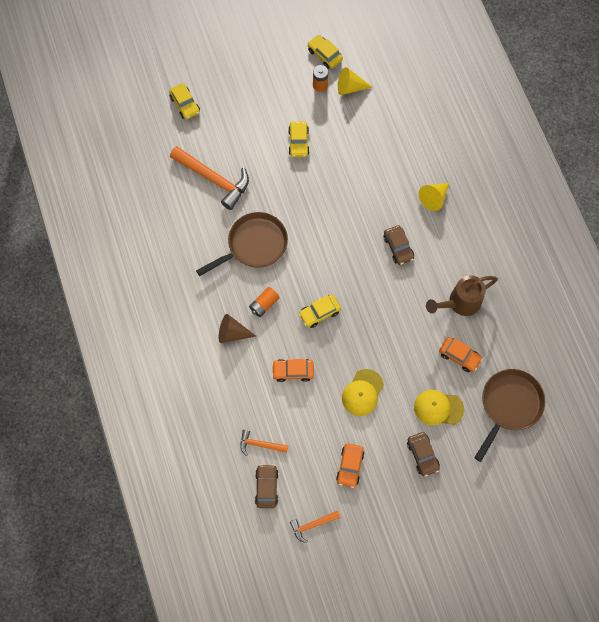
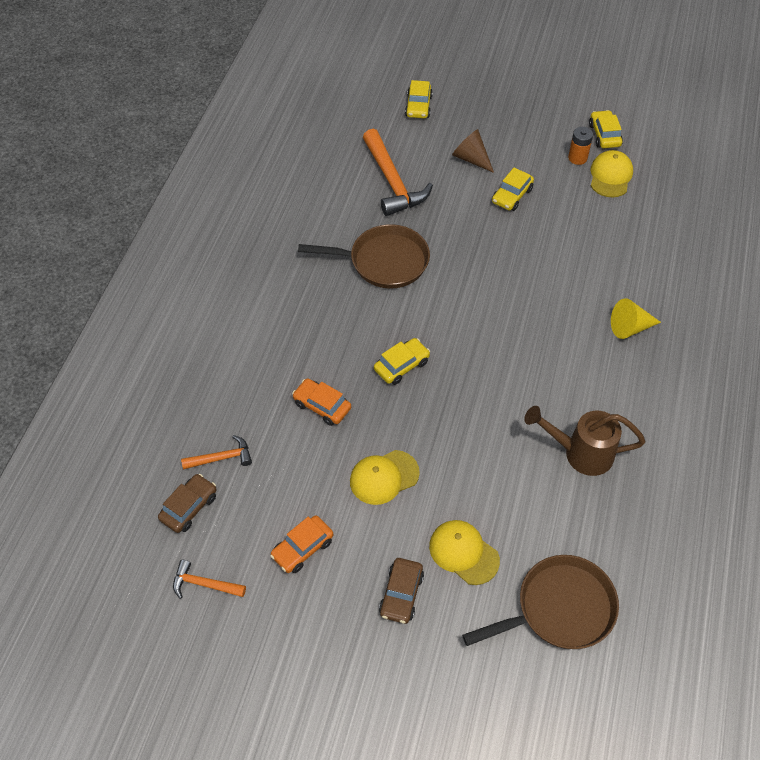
camera: 35 degrees right, 15 degrees down
(232, 333) = (288, 330): brown cone -> brown cone (471, 159)
(260, 444) = (221, 458): orange hammer -> orange hammer turned 120 degrees clockwise
(264, 304) = (346, 322): orange battery -> none
(319, 313) = (401, 366): yellow car -> yellow car turned 135 degrees clockwise
(350, 87) = (610, 176): yellow cone -> yellow cap
(398, 247) = (547, 353): brown car -> none
(459, 356) = (536, 511): orange car -> none

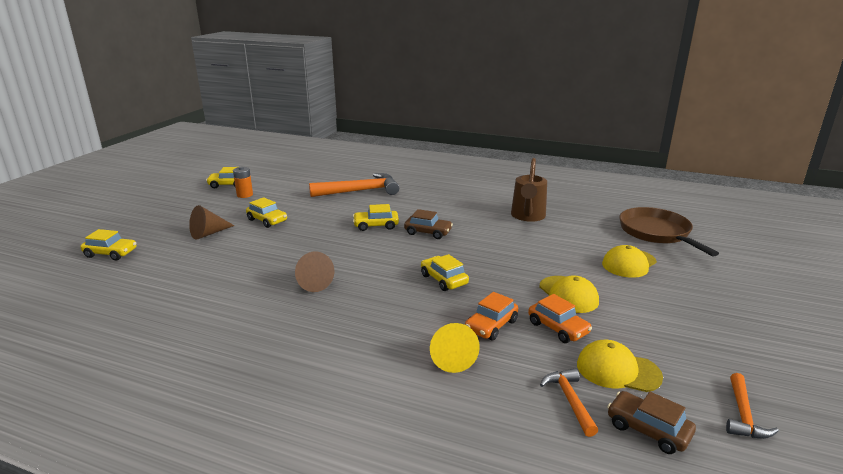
camera: 85 degrees left, 30 degrees down
(302, 548) = (663, 343): orange car -> orange car (558, 328)
(383, 261) = (312, 282): brown pan -> brown cone
(392, 182) = (206, 272): orange hammer -> orange hammer (360, 191)
(401, 594) = (681, 292): brown car -> brown car (428, 232)
(519, 294) = (376, 225): none -> yellow car
(610, 176) = (273, 186): yellow cap -> yellow cap (617, 370)
(630, 327) = (419, 193): yellow cone -> yellow cone (451, 357)

